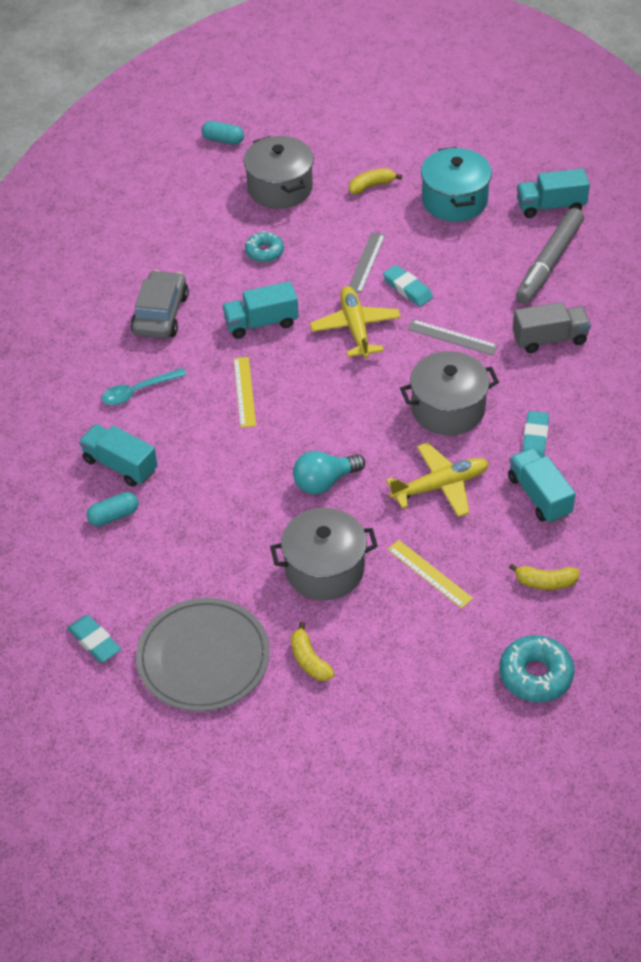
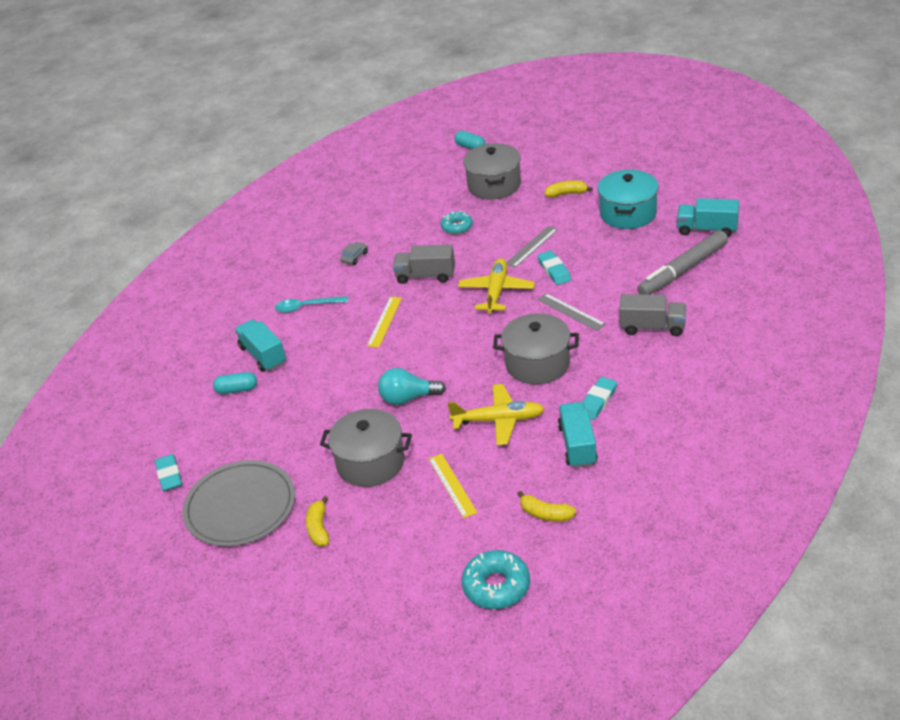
camera: 25 degrees right, 10 degrees down
(160, 314) = (354, 257): grey car -> grey car, size x0.47
(261, 323) = (425, 276): turquoise truck -> grey truck

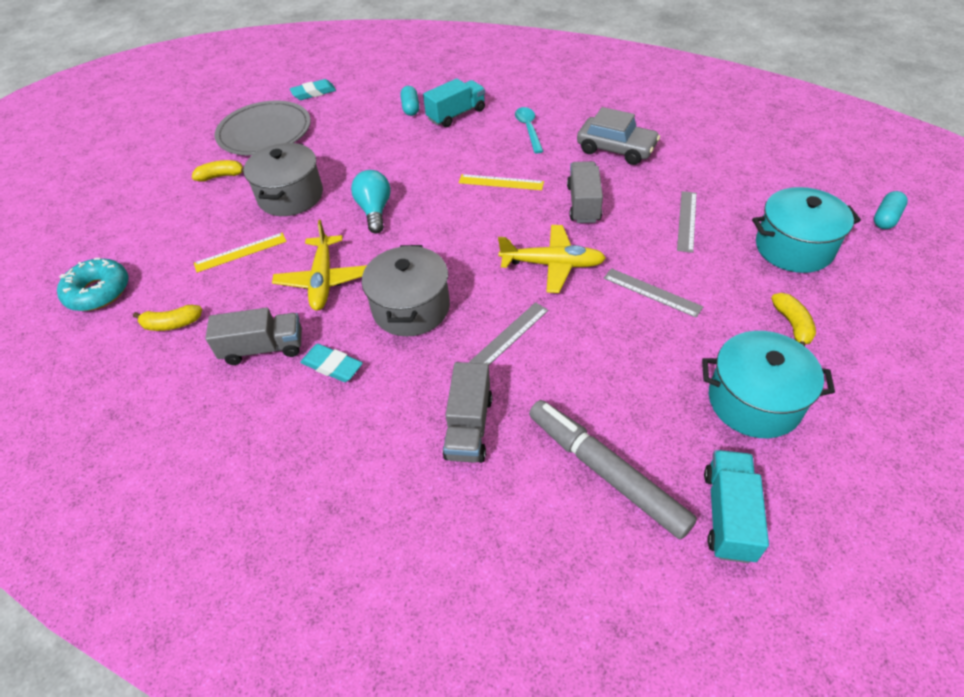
camera: 85 degrees right, 10 degrees up
(354, 257) = (616, 149): grey car -> grey car, size x2.14
(457, 227) = (687, 221): turquoise donut -> grey ruler
(494, 185) = (794, 248): grey pot -> turquoise pot
(546, 514) = (172, 324): yellow banana -> yellow banana turned 120 degrees counterclockwise
(554, 270) = (598, 317): turquoise eraser -> none
(577, 445) = (263, 348): turquoise truck -> grey truck

